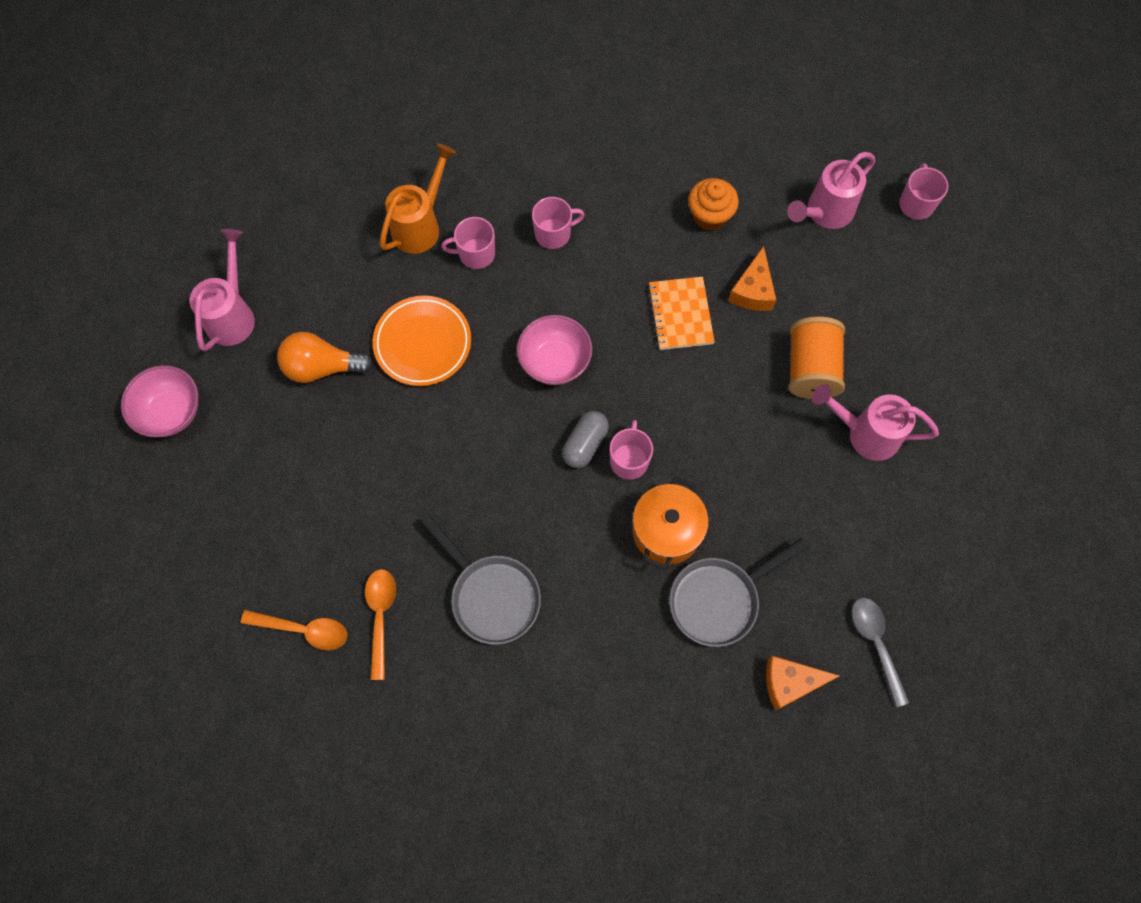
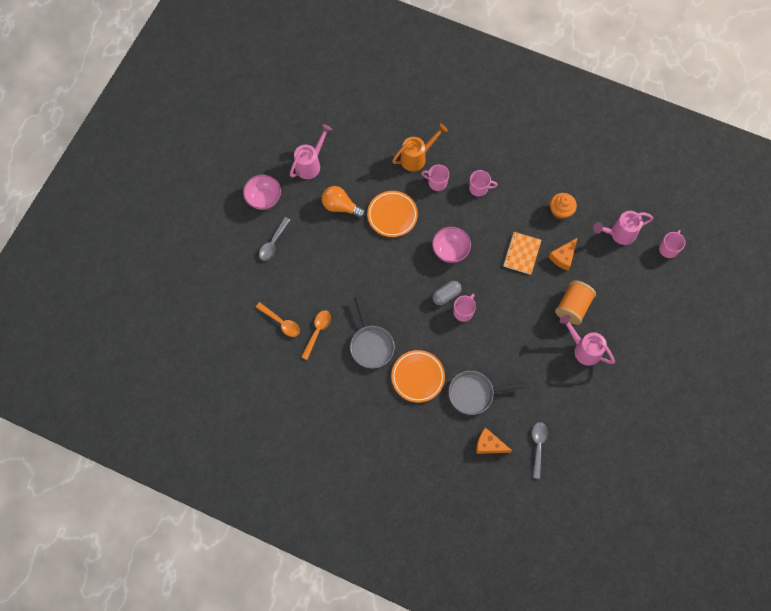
camera: 25 degrees right, 0 degrees up
(224, 487) = (273, 243): none -> grey spoon
(604, 616) = (418, 377): none -> orange plate
(666, 531) = (465, 352): orange pot -> none

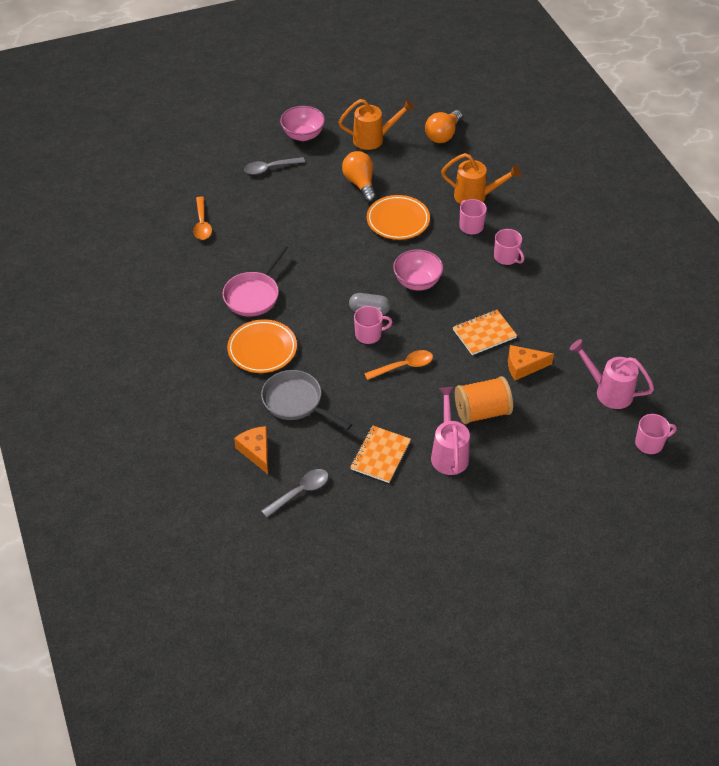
camera: 45 degrees right, 20 degrees down
(310, 164) = (373, 139): pink watering can -> orange watering can
(317, 331) = (222, 252): orange spoon -> orange spoon (404, 366)
(348, 125) = (443, 135): none -> orange light bulb
(371, 345) = (254, 295): grey pan -> pink pan
(552, 384) = (380, 455): none -> orange notebook
(560, 211) = (567, 330): orange cupcake -> none

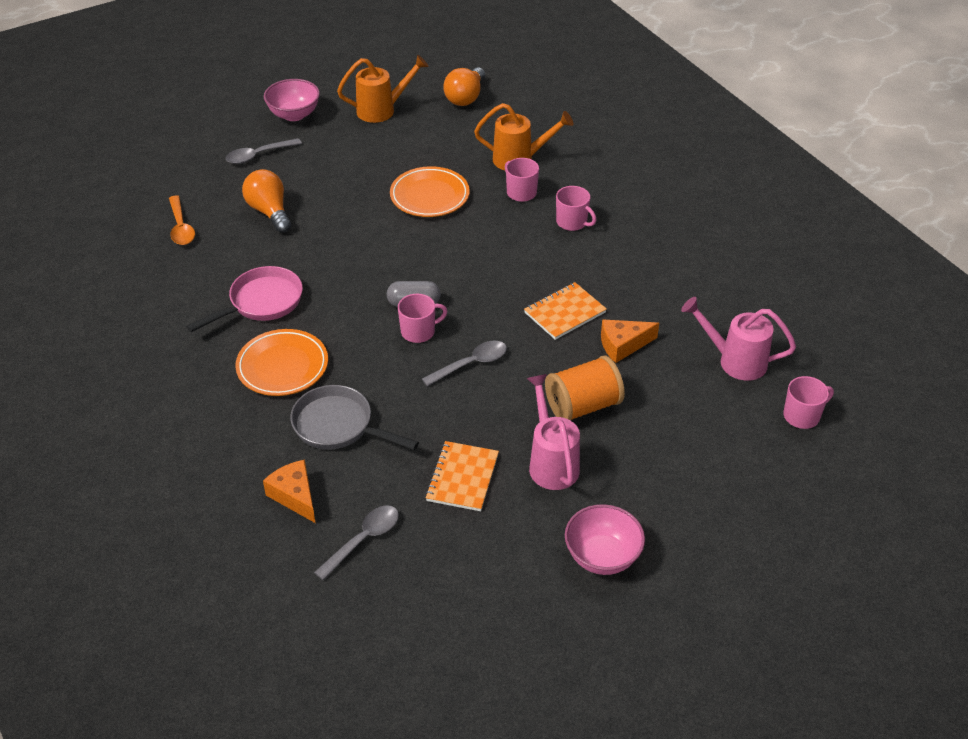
camera: 10 degrees left, 5 degrees down
(254, 295) = (261, 302): pink pan -> pink pan turned 150 degrees counterclockwise
(360, 184) = (375, 160): orange light bulb -> orange light bulb (269, 212)
(404, 366) = (471, 364): orange spoon -> grey spoon
(417, 282) = (468, 263): pink bowl -> pink bowl (602, 556)

